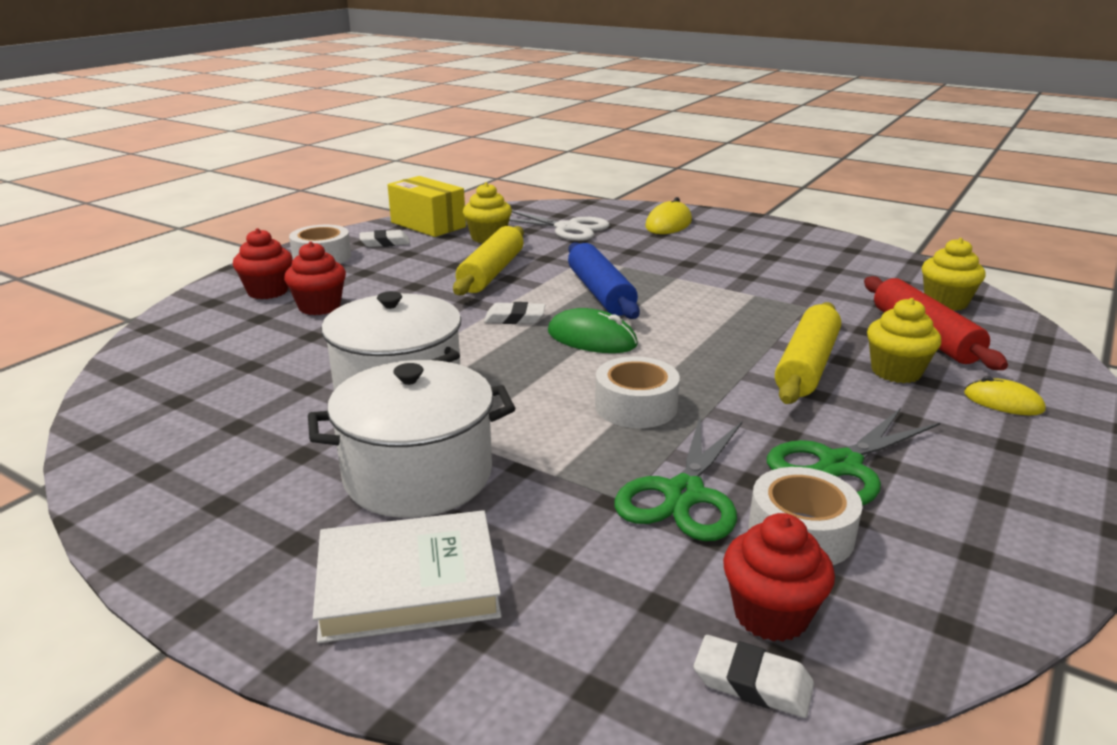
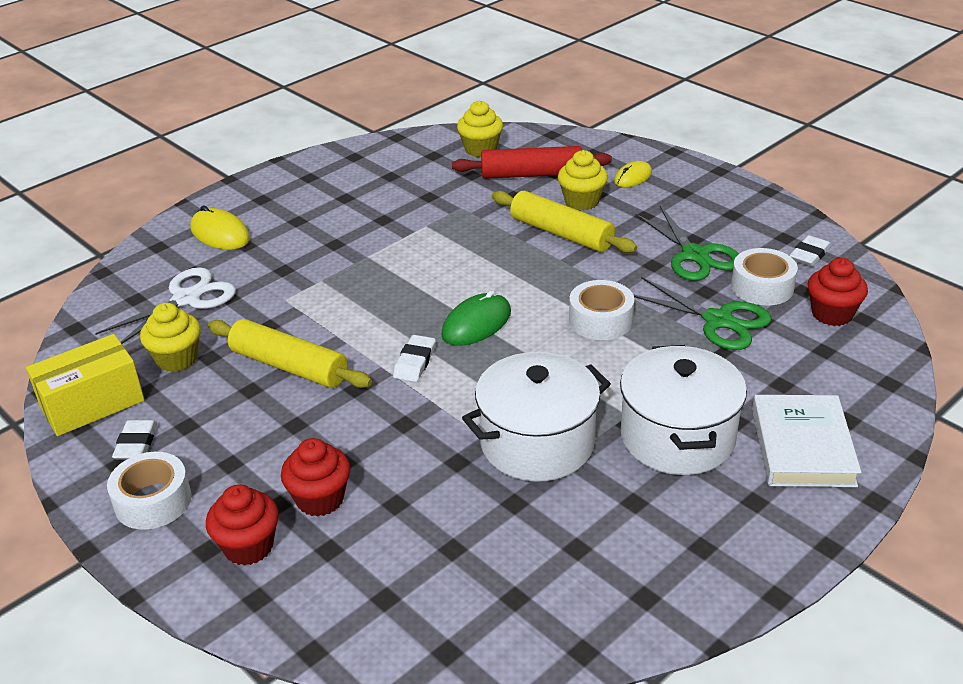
camera: 75 degrees left, 10 degrees up
(600, 293) = (380, 304): blue rolling pin -> none
(752, 682) = (881, 331): white eraser -> white eraser (809, 255)

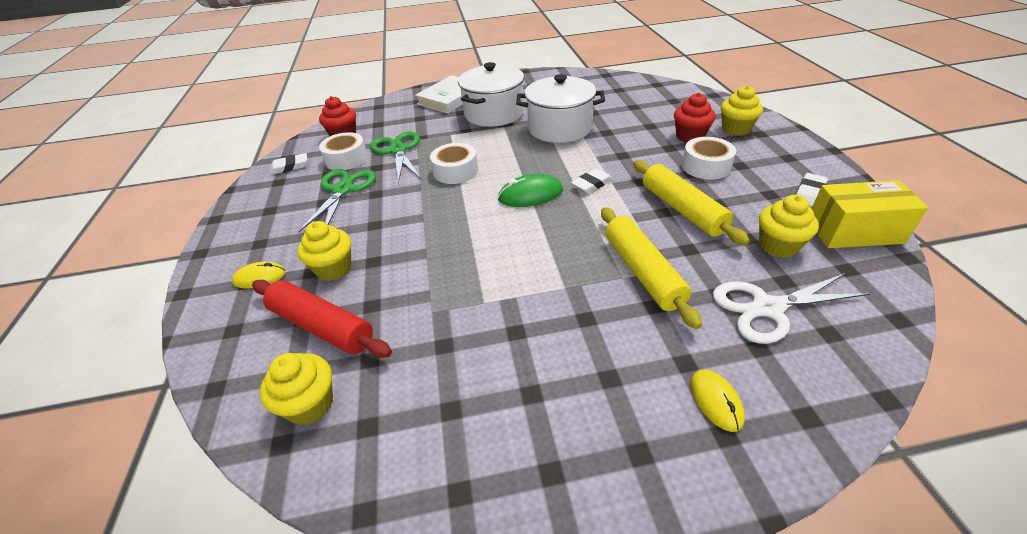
camera: 145 degrees left, 5 degrees up
(153, 501) = (793, 160): white tape -> white tape (706, 166)
(220, 233) = (716, 401): yellow mouse -> yellow mouse, size x0.67
(248, 546) = (735, 129): red cupcake -> yellow cupcake
(561, 233) = (392, 243): yellow rolling pin -> yellow rolling pin (642, 272)

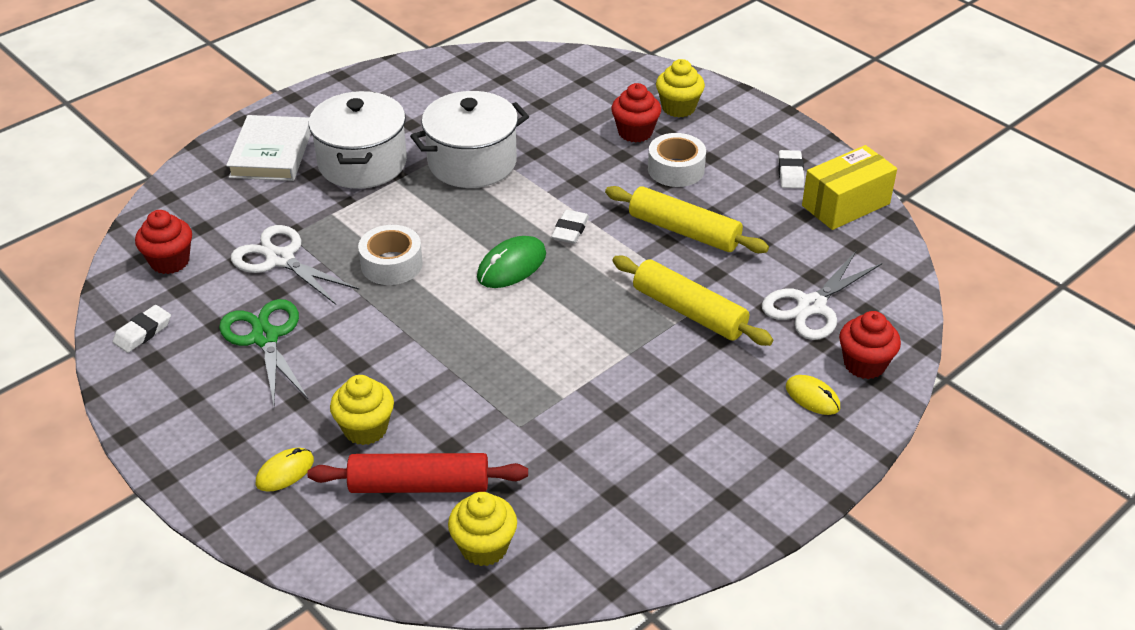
camera: 35 degrees left, 0 degrees up
(346, 159) = (217, 294): white tape -> none
(398, 150) = (280, 259): green scissors -> white scissors
(778, 246) = (791, 242): yellow cupcake -> none
(798, 390) = (864, 364): none -> red cupcake

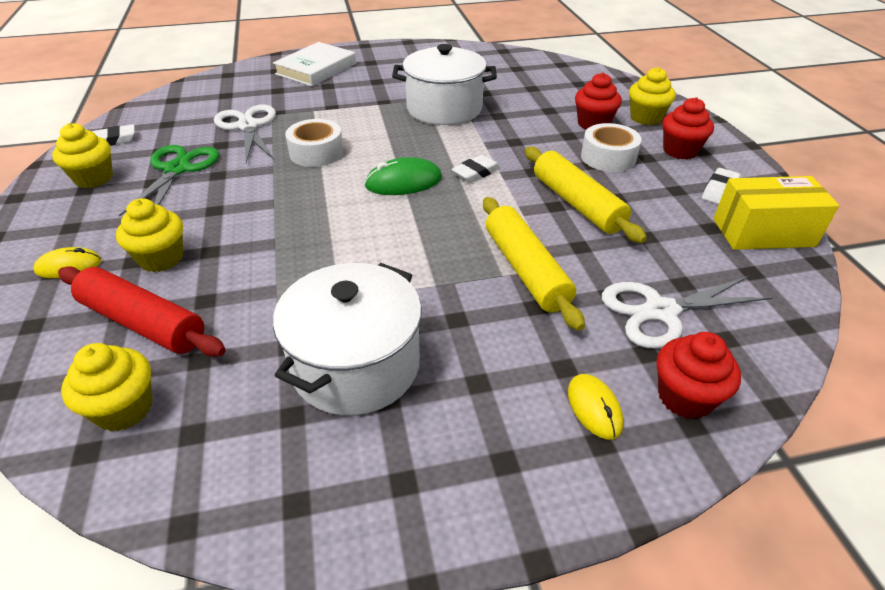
camera: 30 degrees right, 0 degrees up
(170, 261) = (182, 107): red cupcake -> red cupcake (680, 151)
(184, 382) = (94, 178): none -> yellow cupcake
(362, 163) = (367, 89): white pot -> white pot (356, 365)

